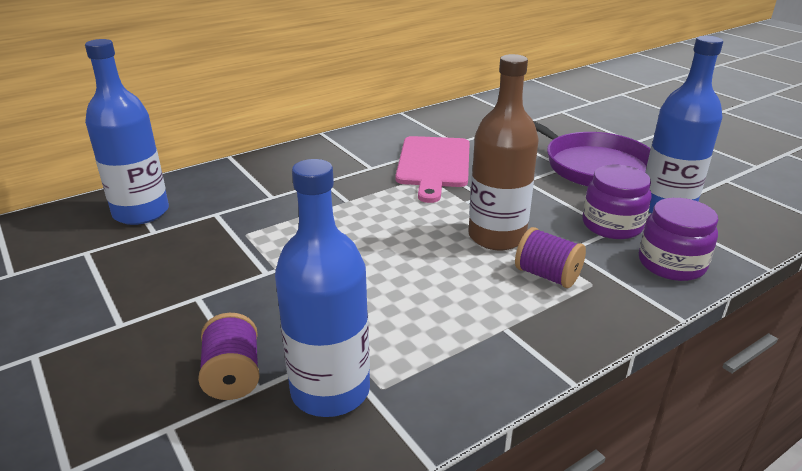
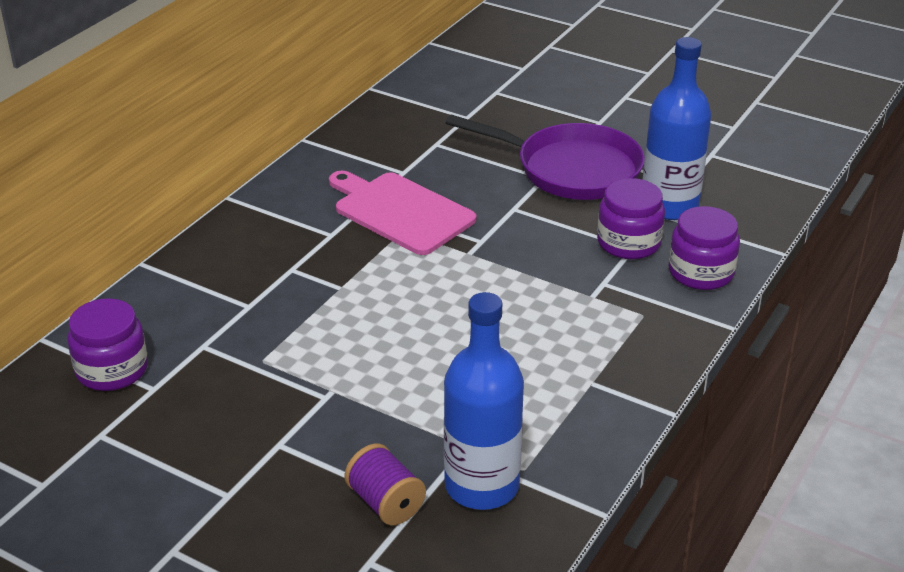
camera: 25 degrees left, 5 degrees up
(141, 212) = (112, 370): blue bottle -> purple jar
(433, 164) = (400, 211): pink cutting board -> pink cutting board turned 150 degrees clockwise
(497, 237) = (527, 288): brown bottle -> none
(547, 275) = (598, 318): purple spool -> none

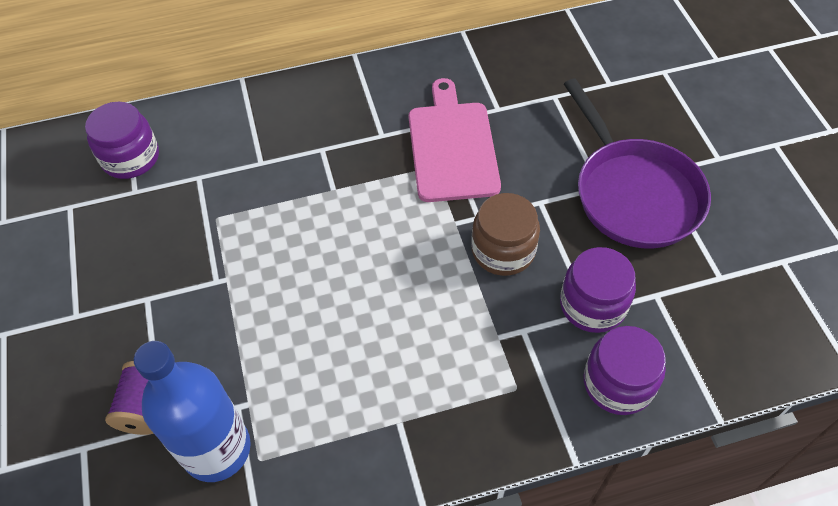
camera: 45 degrees right, 20 degrees up
(526, 249) = (503, 250): none -> brown jar
(669, 206) = (675, 291): blue bottle -> none

